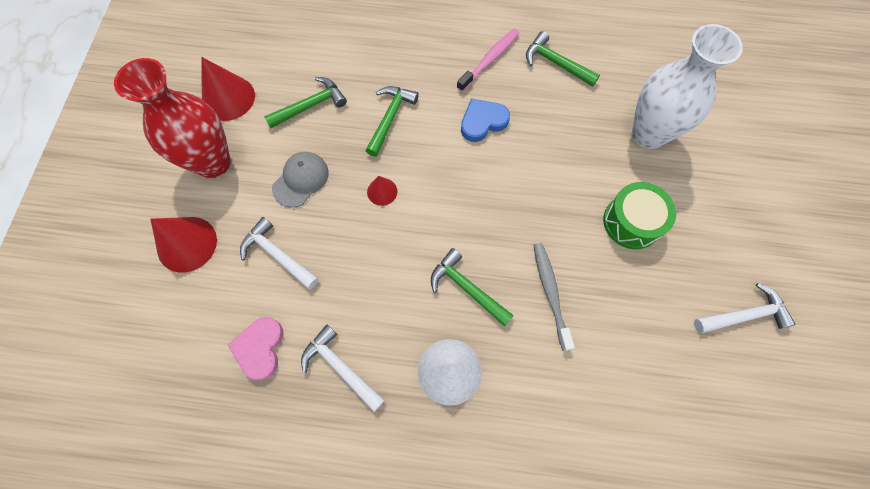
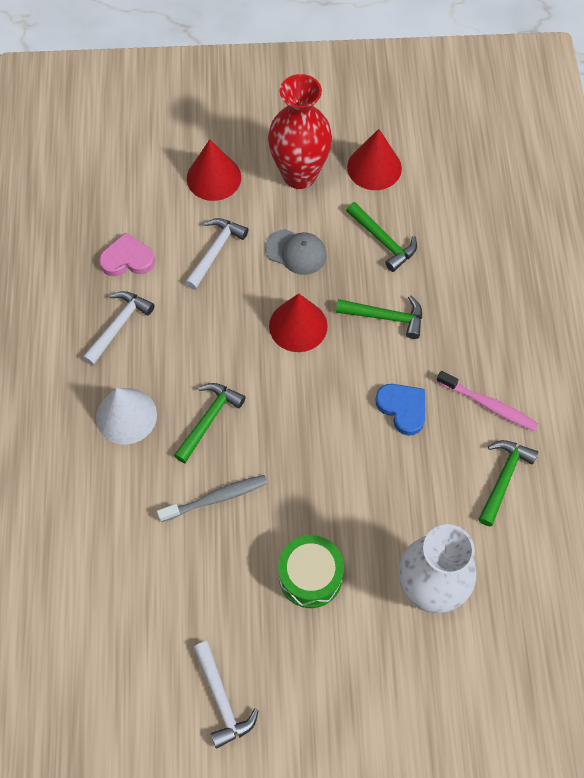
camera: 80 degrees right, 5 degrees down
(382, 191) = (298, 326): red cone -> red cone, size x1.87

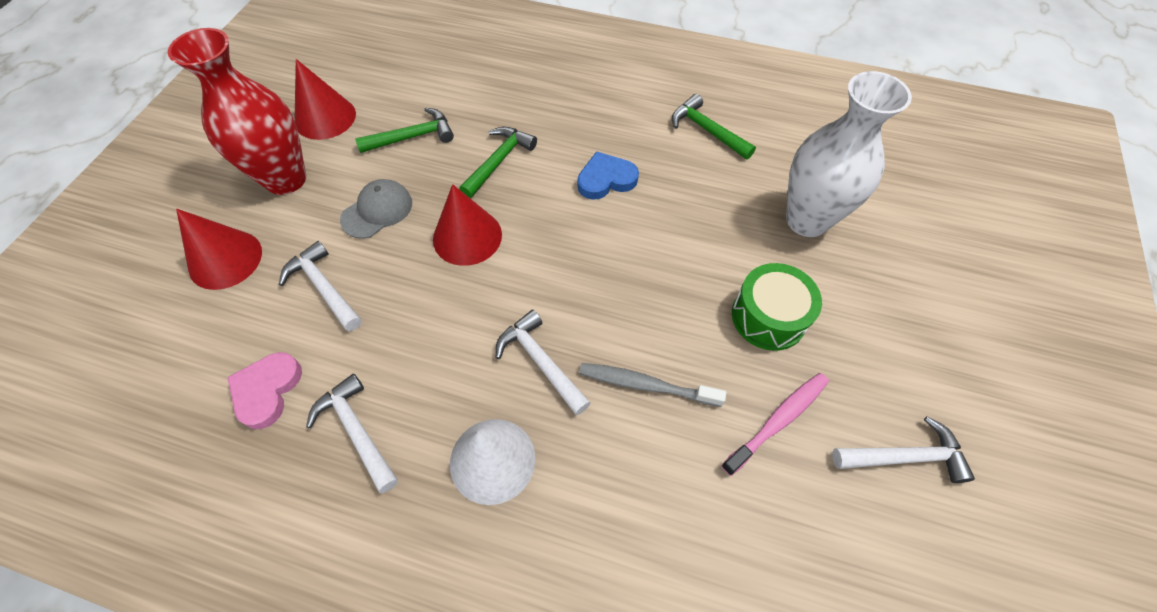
camera: 70 degrees left, 5 degrees down
(209, 419) = (540, 361): green hammer -> white hammer
(216, 498) = (646, 385): grey toothbrush -> grey toothbrush turned 75 degrees counterclockwise
(488, 405) = (629, 117): pink toothbrush -> pink toothbrush (778, 421)

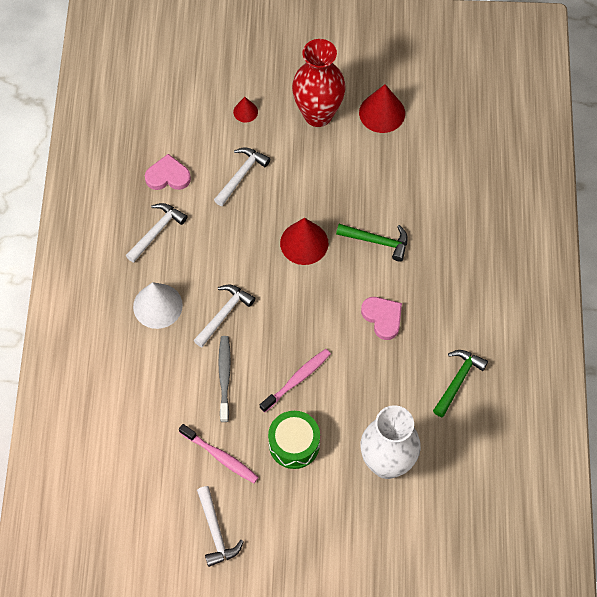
camera: 75 degrees right, 5 degrees up
(225, 259) = (245, 111): red cone -> red cone, size x0.53
(377, 211) = (308, 181): grey cap -> none
(413, 137) = (382, 177): green hammer -> none
(606, 179) = (382, 318): blue heart -> pink heart
(670, 291) = (297, 379): none -> pink toothbrush

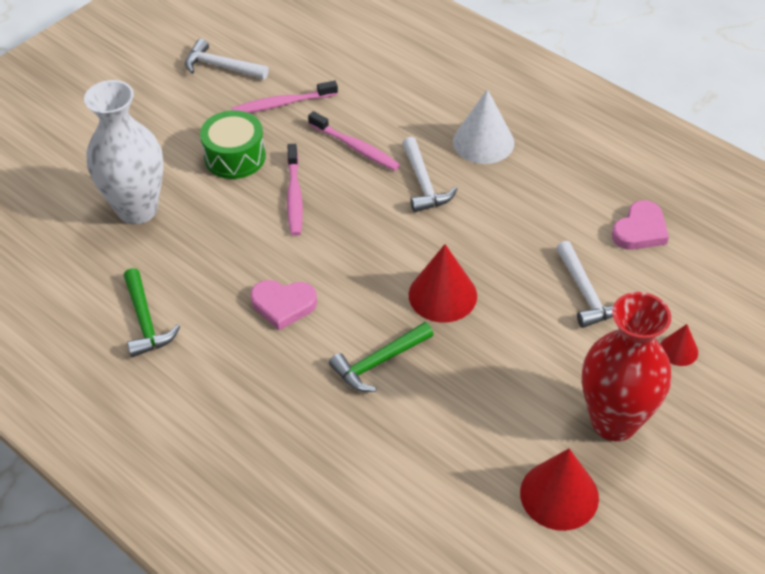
camera: 130 degrees right, 15 degrees down
(157, 231) = (574, 185): white hammer -> none
(224, 377) = (355, 147): grey toothbrush -> pink toothbrush

